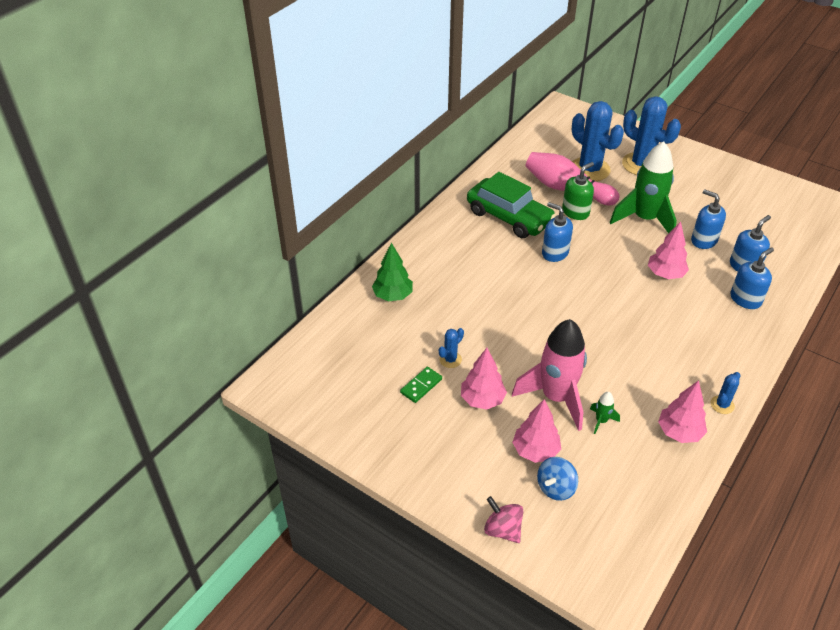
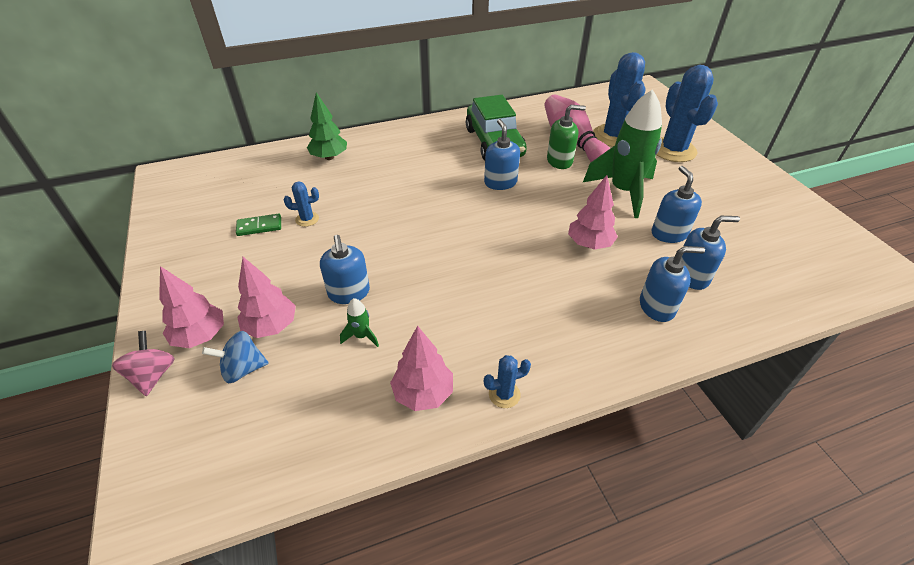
camera: 35 degrees right, 0 degrees up
(482, 400) = (288, 261): pink tree -> pink tree (200, 336)
(556, 397) = (349, 293): pink rocket -> blue soap dispenser

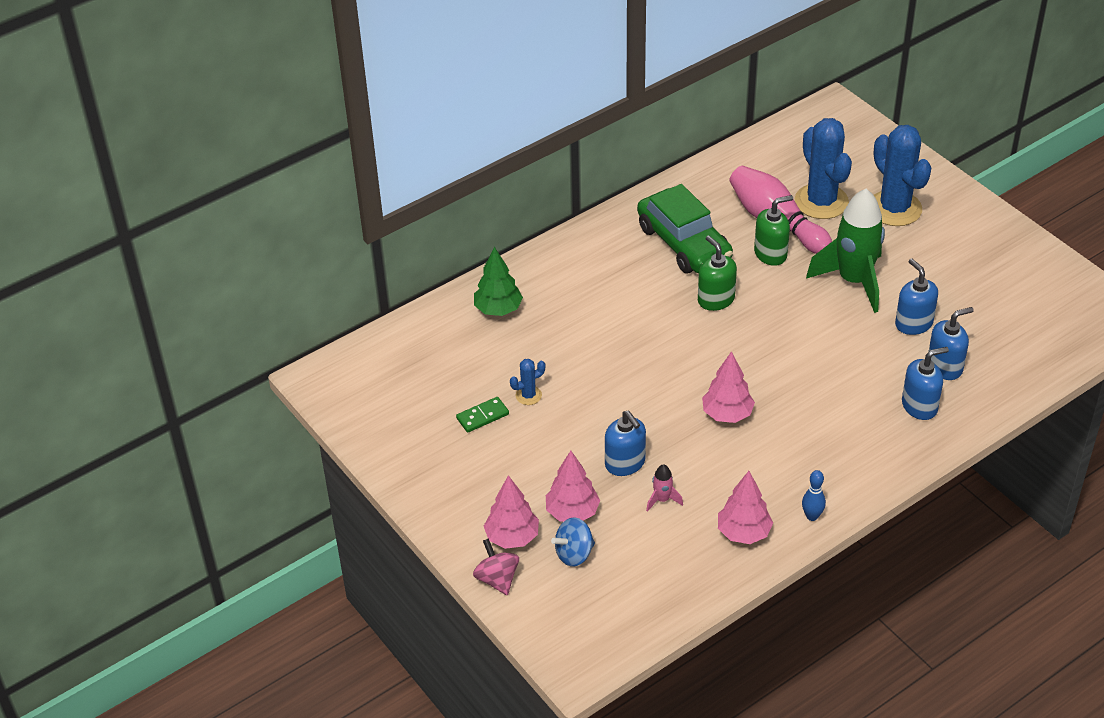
camera: 15 degrees left, 0 degrees up
(361, 336) = (662, 500): green rocket -> pink rocket
(500, 182) = (715, 299): blue soap dispenser -> green soap dispenser
(504, 394) = (812, 516): blue cactus -> blue bowling pin
(589, 244) = (837, 355): pink tree -> pink tree (727, 414)

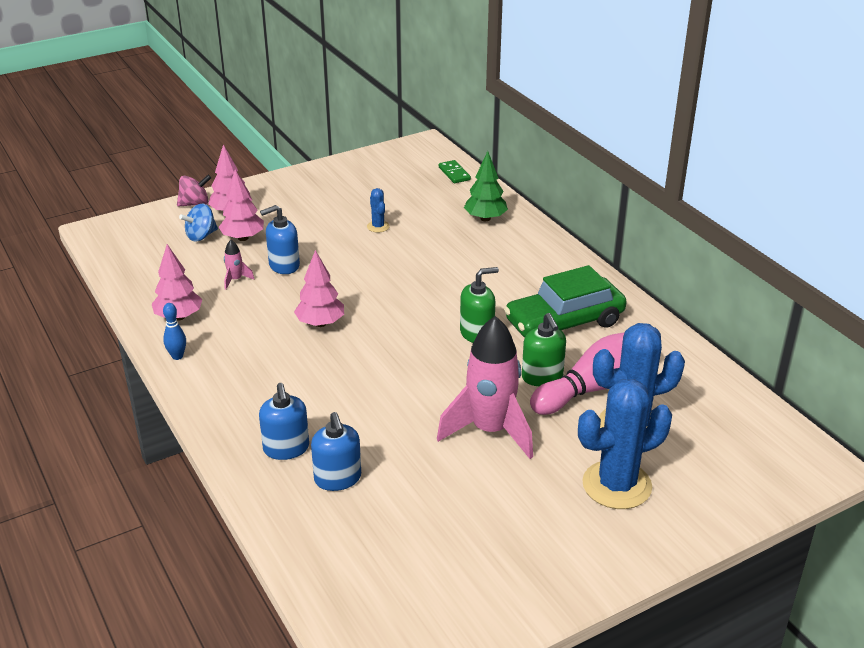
camera: 95 degrees right, 10 degrees down
(482, 416) = (361, 206): green domino -> green domino (454, 173)
(574, 554) = (201, 236): blue spinning top -> blue spinning top turned 105 degrees counterclockwise
(854, 281) = (490, 431): green rocket -> pink rocket
(913, 323) = (412, 466): blue soap dispenser -> none

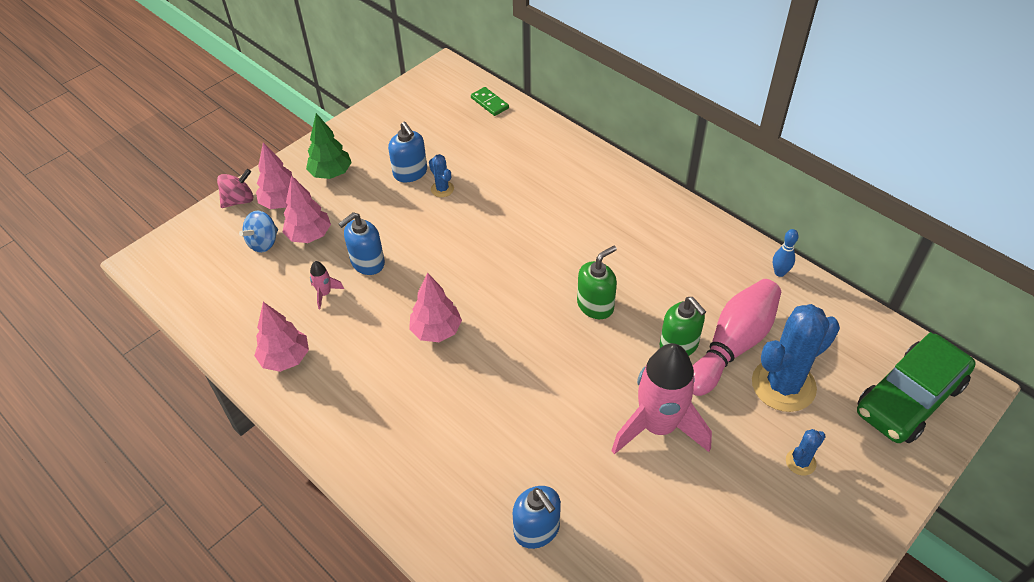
camera: 15 degrees left, 15 degrees up
(177, 356) = (306, 412): blue bowling pin -> blue bowling pin (779, 272)
(286, 448) = (469, 505): blue soap dispenser -> blue soap dispenser (410, 173)
(485, 218) = (543, 155): green tree -> green tree (331, 173)
(564, 322) = (672, 271): green car -> green car (909, 398)
(617, 485) = (800, 462): blue cactus -> blue cactus, size x0.45

